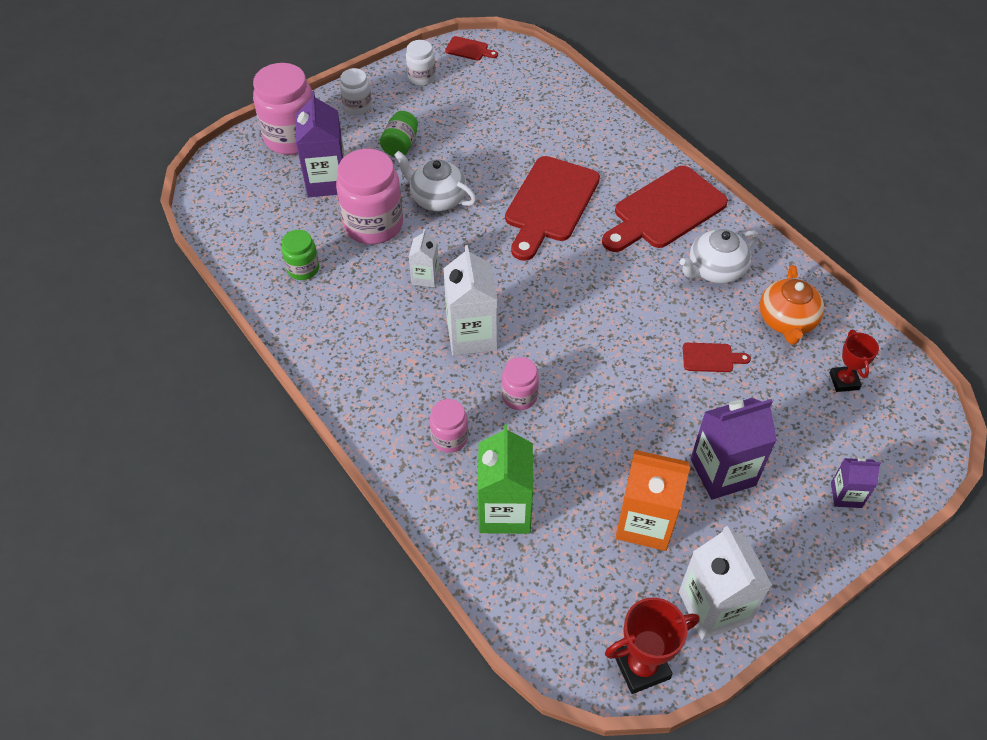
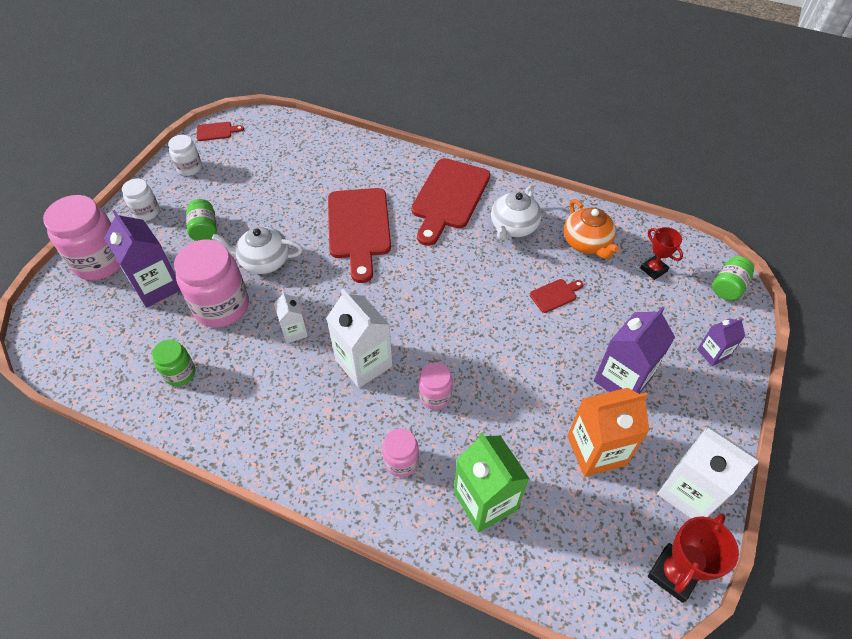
camera: 30 degrees left, 0 degrees up
(920, 438) = (728, 287): none -> green jar

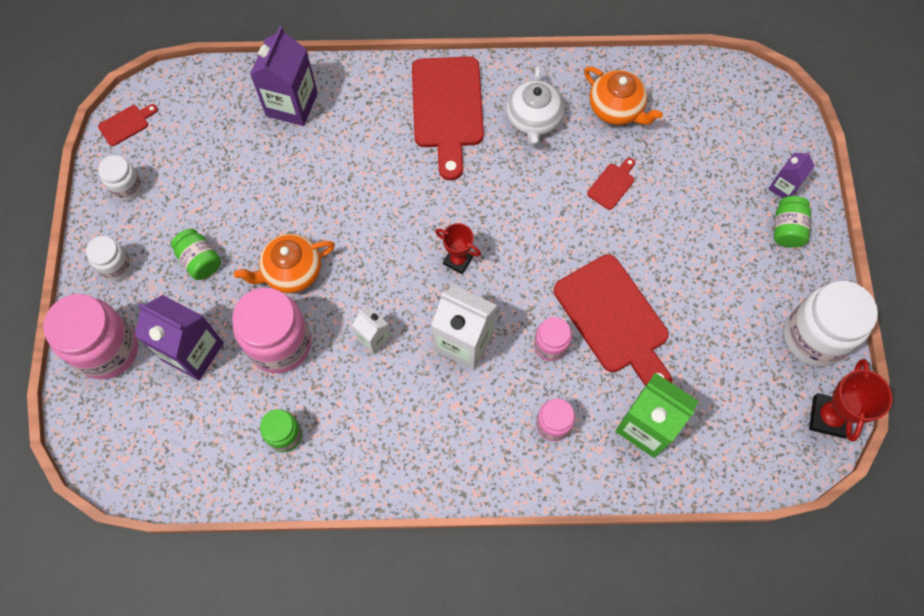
camera: 25 degrees left, 15 degrees up
(264, 261) = (291, 271): white teapot -> orange teapot
(359, 228) = (371, 188): red cutting board -> red cutting board (614, 320)
(596, 450) = (720, 334): orange carton -> none
(622, 379) = (714, 251): purple carton -> purple carton (292, 104)
(653, 269) = (694, 114): red trophy -> red trophy (458, 260)
(689, 492) = (813, 337): white carton -> white jar
(728, 287) = (771, 106): green jar -> green jar (787, 229)

